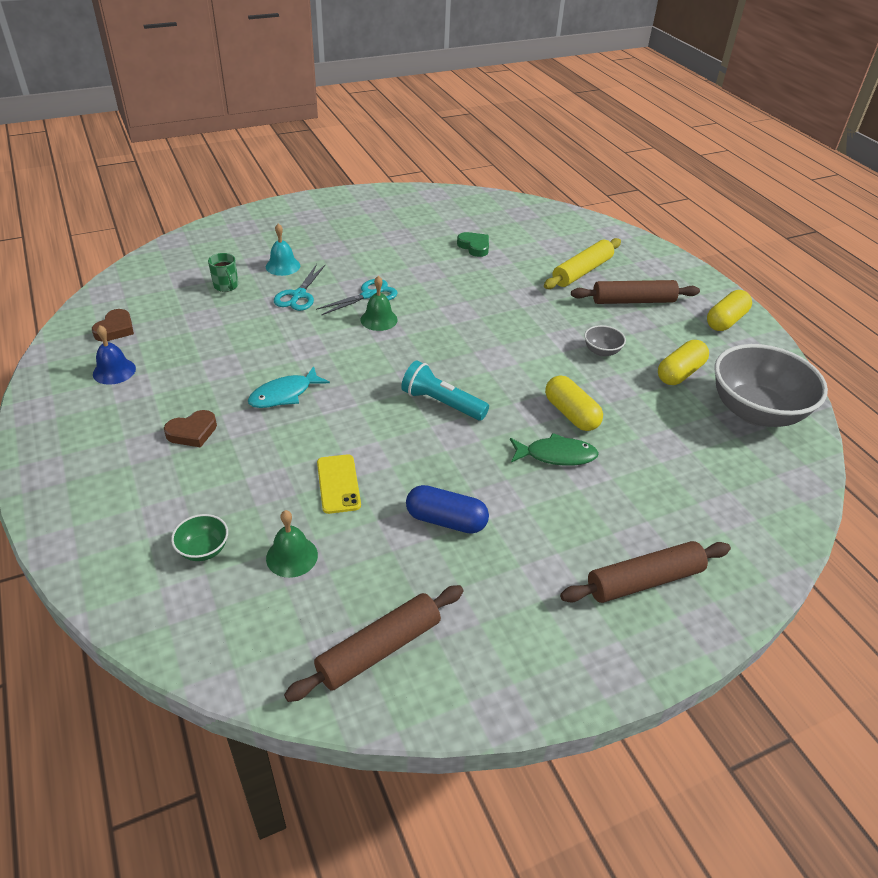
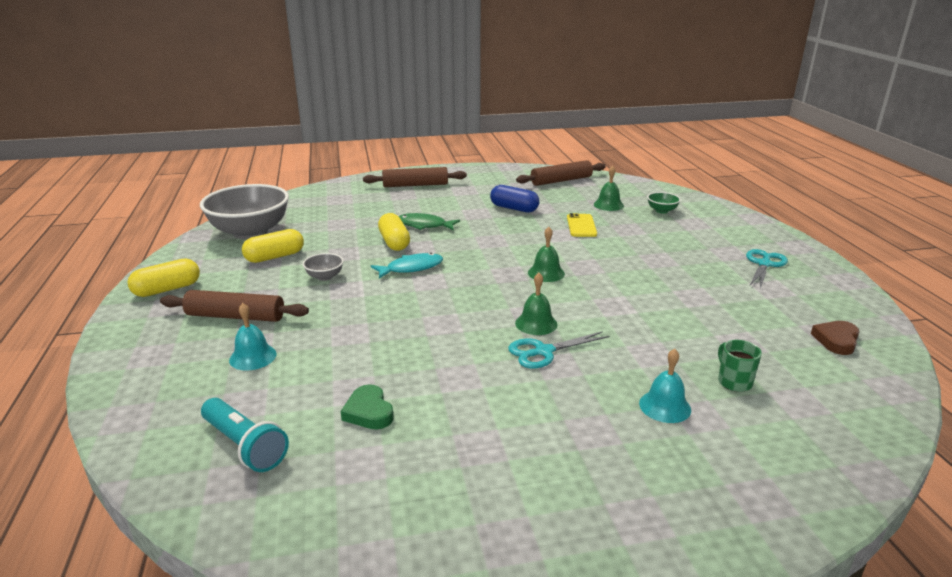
camera: 165 degrees left, 15 degrees down
(114, 371) = (800, 301): blue bell -> none
(192, 432) = (698, 257): brown heart -> none
(284, 394) = (629, 272): turquoise fish -> turquoise fish (411, 268)
(298, 295) = (633, 360): turquoise scissors -> turquoise scissors (764, 264)
(377, 382) = (546, 273): none -> green bell
(442, 403) = (494, 256): turquoise flashlight -> turquoise flashlight (244, 446)
(582, 271) = (253, 357): yellow rolling pin -> turquoise bell

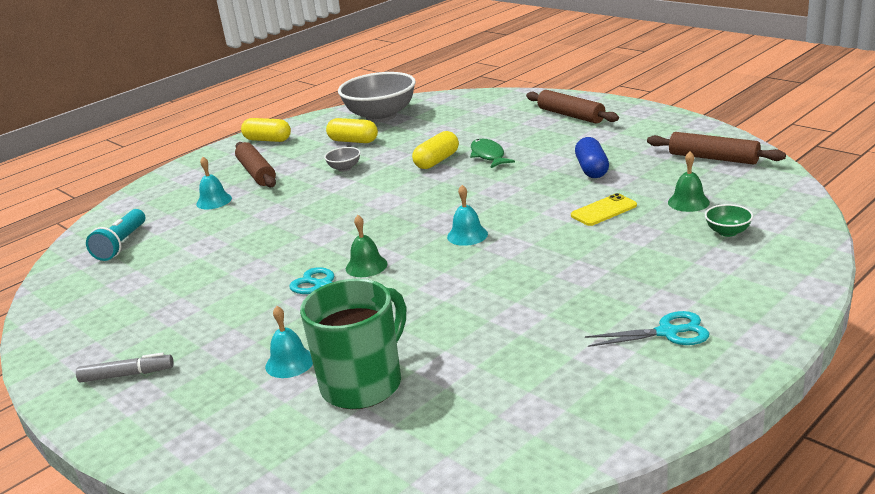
camera: 60 degrees right, 0 degrees up
(369, 412) = (184, 261): green heart -> none
(411, 268) = (399, 186): turquoise fish -> none
(546, 273) = (467, 235): green bell -> turquoise bell
(586, 515) = (127, 375): none -> grey marker
(734, 382) = (363, 384): green mug -> green mug, size x2.29
(836, 340) = (519, 422): brown heart -> none

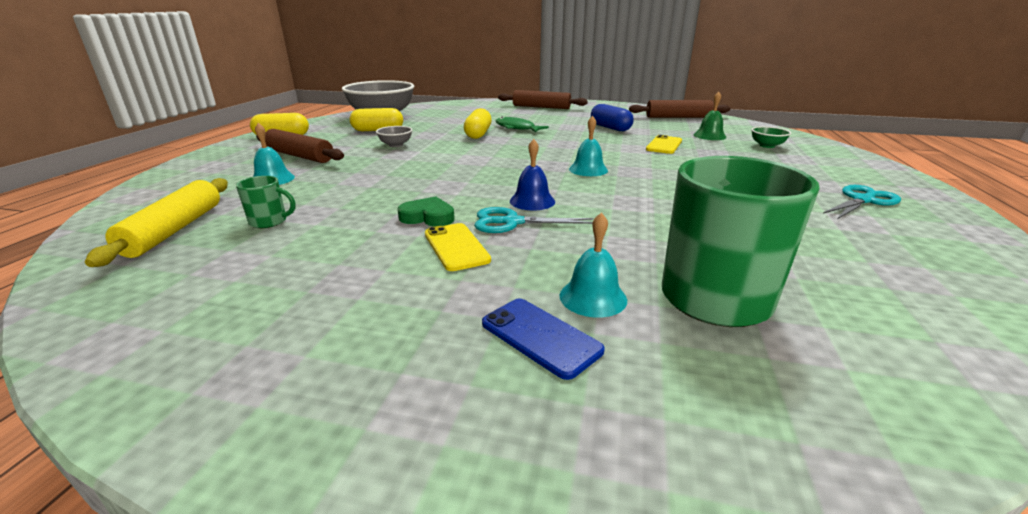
camera: 35 degrees left, 0 degrees up
(121, 244) = (174, 230): turquoise flashlight -> yellow rolling pin
(127, 375) = (364, 378): grey marker -> none
(176, 249) = (269, 222): none -> green mug
(228, 379) = (540, 337): none -> blue phone
(260, 300) = (456, 247): none -> yellow phone
(274, 267) = (428, 217): none -> green heart
(366, 266) = (532, 201): green bell -> blue bell

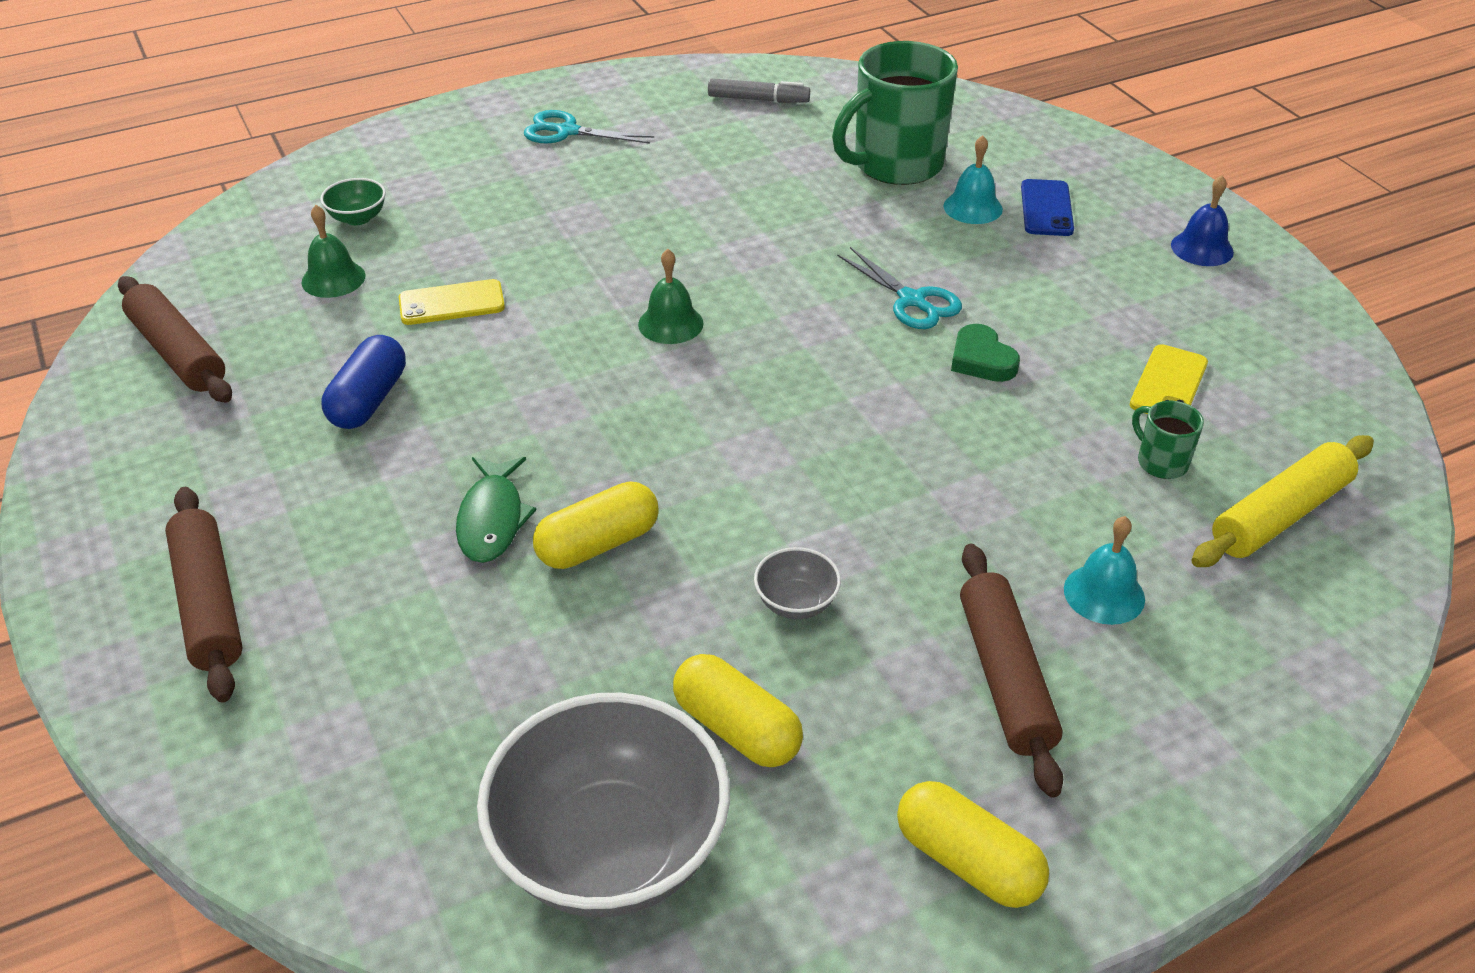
camera: 130 degrees left, 15 degrees up
(456, 247) = (1005, 304): yellow phone -> yellow phone (1168, 384)
(532, 201) = (841, 315): blue bell -> blue bell (1202, 248)
(588, 169) = (670, 323): turquoise bell -> green bell
(919, 284) = (758, 100): none -> grey marker

